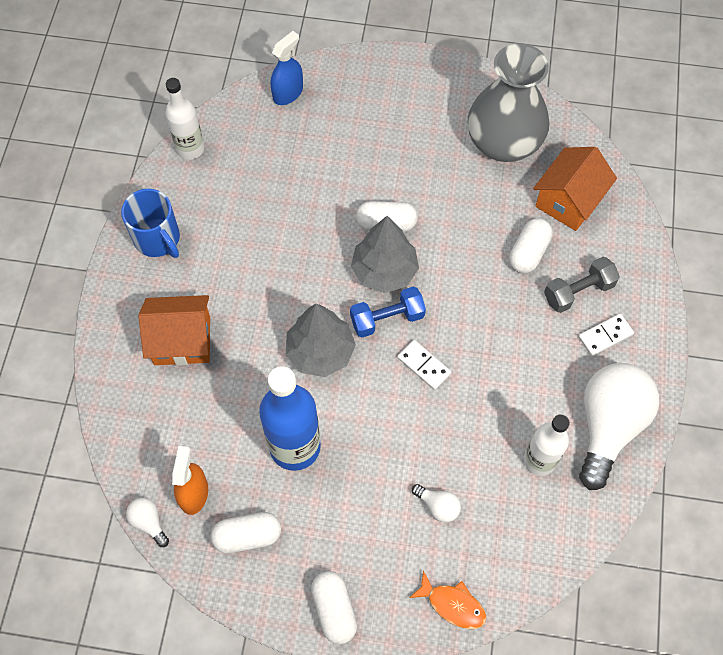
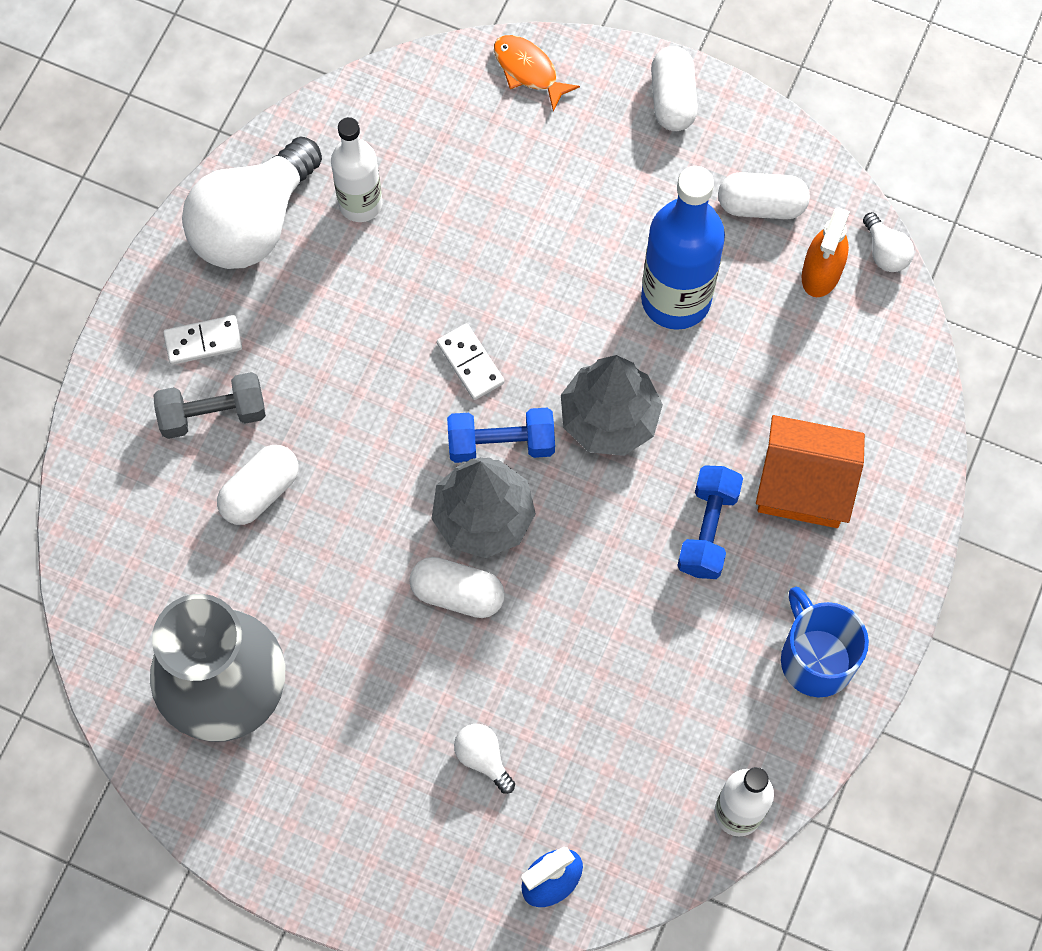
camera: 165 degrees left, 5 degrees up
(239, 298) = (708, 529): none -> blue dumbbell
(438, 506) = (510, 181): white light bulb -> white light bulb (483, 758)
(568, 200) = (165, 560): orange house -> none

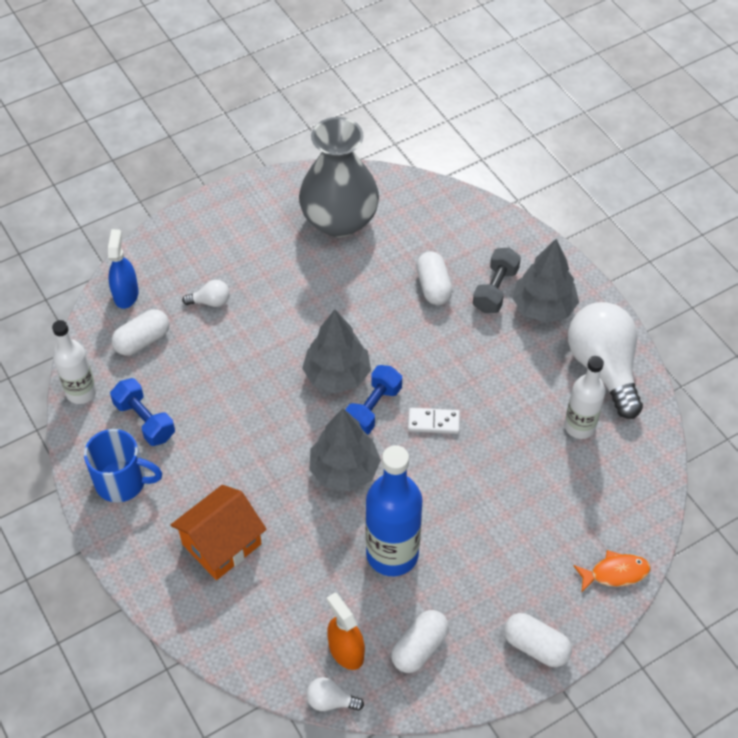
camera: 125 degrees right, 15 degrees down
(203, 341) = (543, 307): white domino -> grey tree
(457, 593) = (304, 339): white capsule -> white capsule (142, 341)
(708, 529) = (238, 477): blue dumbbell -> blue dumbbell (144, 420)

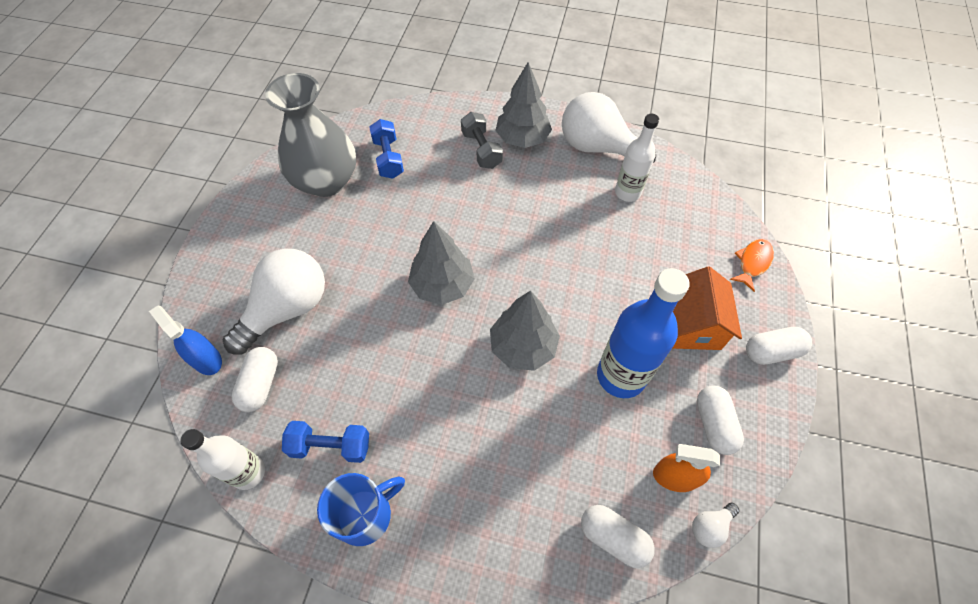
camera: 45 degrees left, 5 degrees up
(210, 301) = (287, 309): white light bulb -> white light bulb, size x2.40
(222, 544) = (500, 486): orange house -> orange house (692, 325)
(373, 408) = (492, 287): blue dumbbell -> blue dumbbell (388, 158)
(433, 287) = (440, 177): white capsule -> white capsule (613, 538)
(433, 422) = (542, 263): white domino -> none

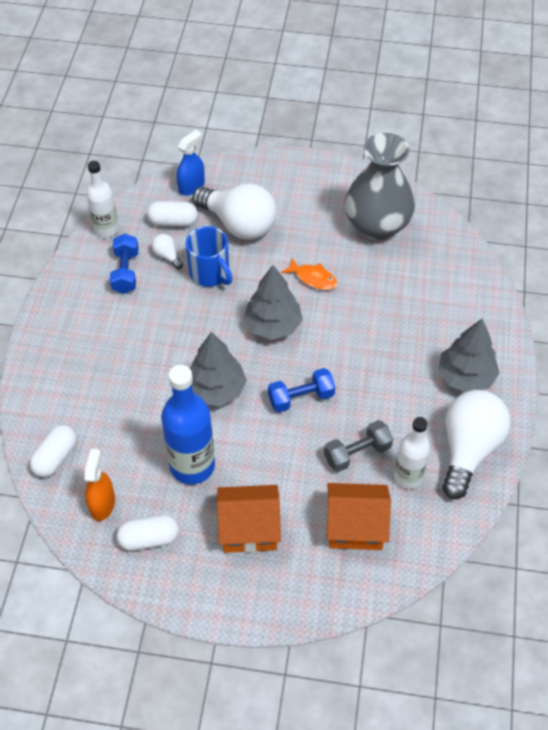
camera: 85 degrees right, 5 degrees down
(365, 514) = (76, 300): blue mug -> blue mug (210, 273)
(388, 158) = (414, 267): blue dumbbell -> blue dumbbell (301, 398)
(481, 150) = (442, 341): grey dumbbell -> grey dumbbell (357, 453)
(681, 237) = (355, 526): none -> orange house
(710, 526) = (62, 527): white light bulb -> white light bulb (167, 256)
(752, 263) = (330, 595): orange fish -> orange fish (313, 278)
(771, 351) = (225, 599): white capsule -> none

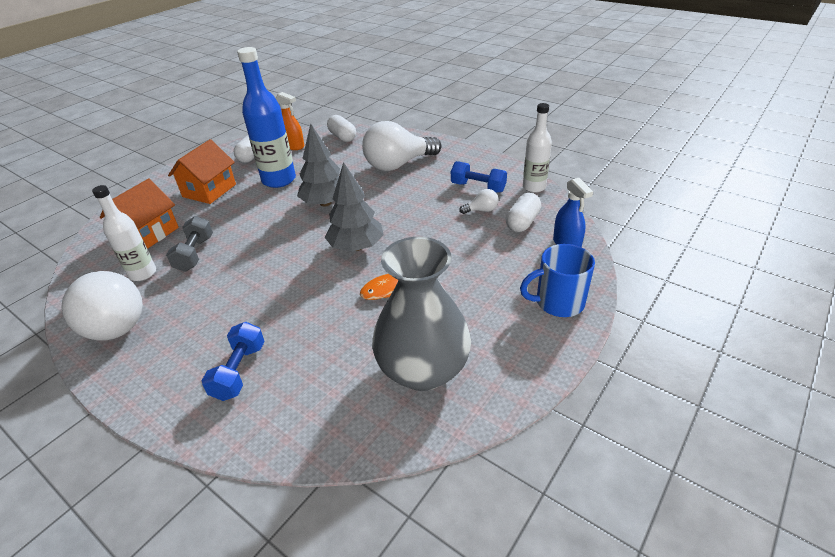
camera: 120 degrees right, 15 degrees down
(210, 273) = (443, 228): blue mug -> blue mug (558, 302)
(239, 224) = (494, 260): white light bulb -> white light bulb (398, 165)
(301, 398) = (273, 241): blue dumbbell -> blue dumbbell (239, 371)
(465, 377) = (172, 355): grey tree -> none

